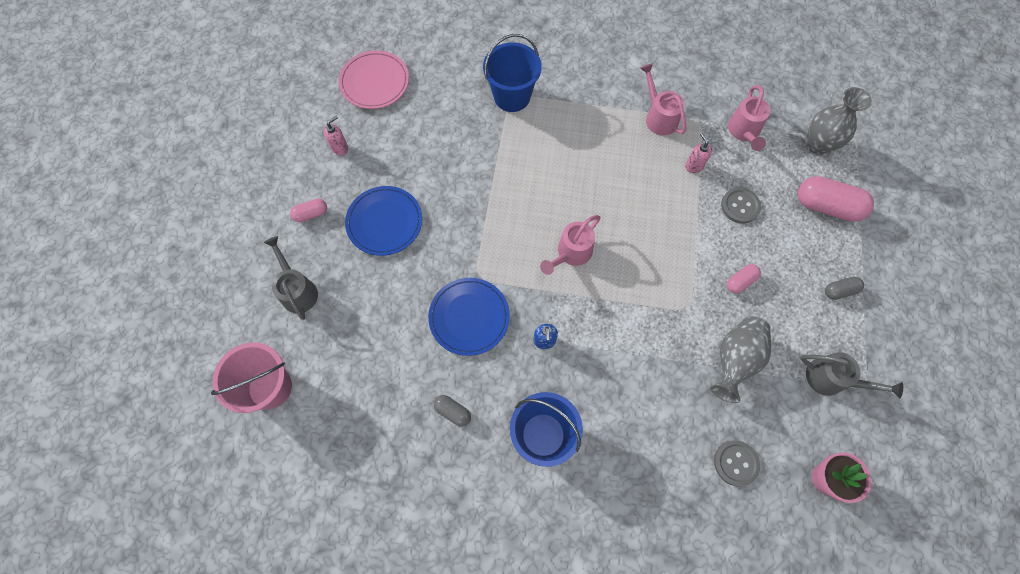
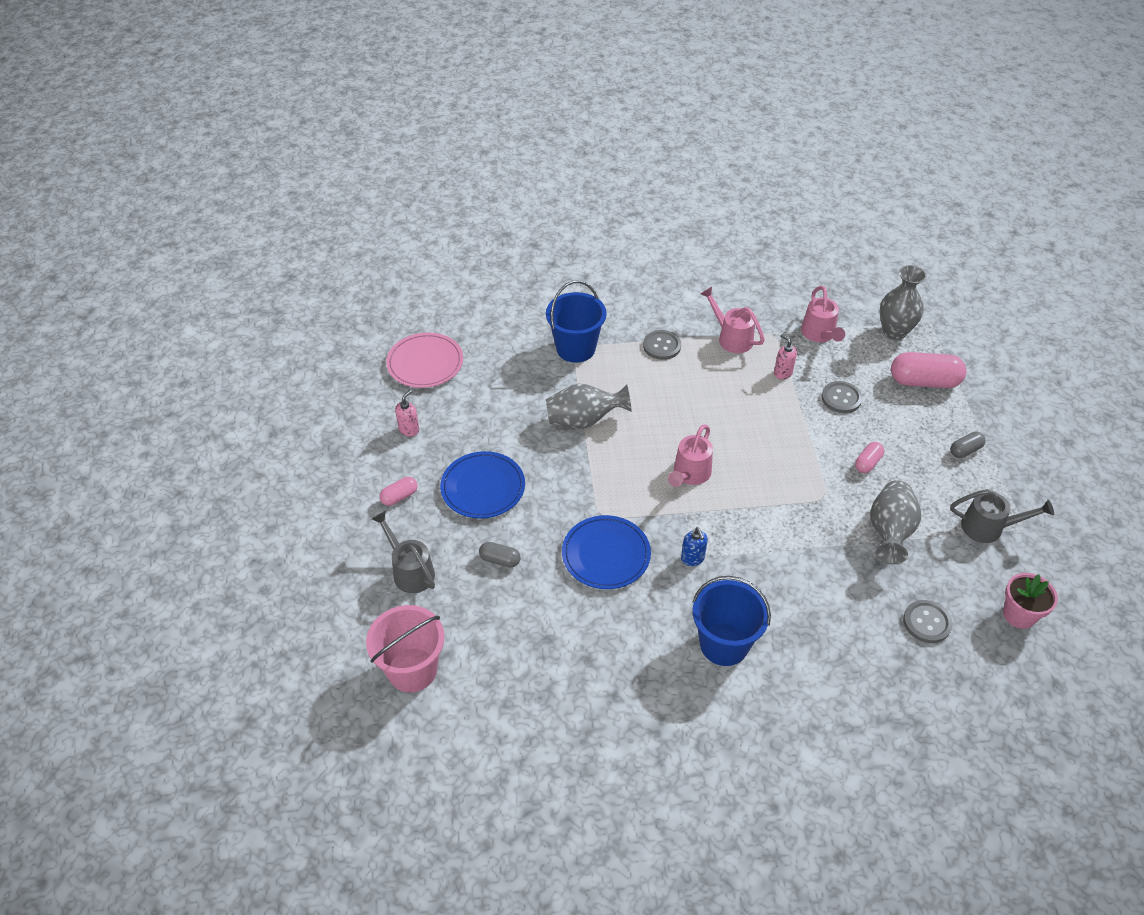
camera: 15 degrees left, 20 degrees down
(453, 412) = (621, 645): grey capsule -> grey capsule (500, 560)
(495, 174) = (584, 420): none -> grey vase
(591, 111) = (662, 346): none -> grey button

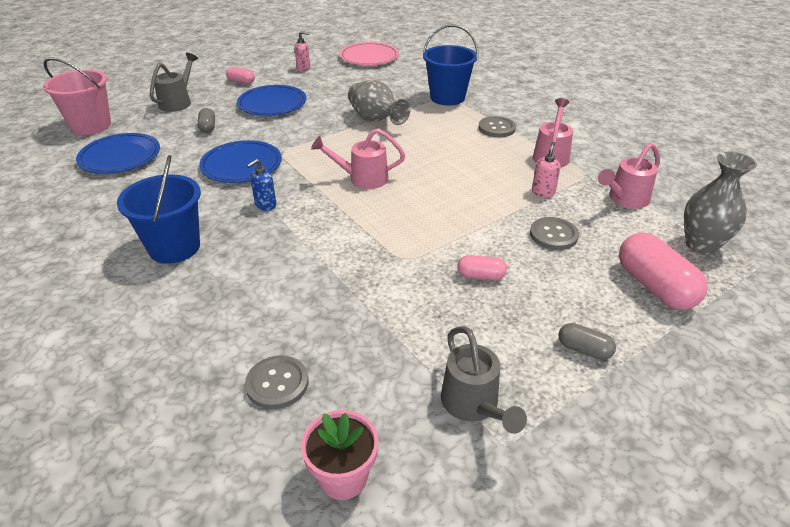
camera: 60 degrees right, 10 degrees down
(516, 654) = (120, 157): none -> blue plate
(889, 532) = (393, 318): grey vase -> none

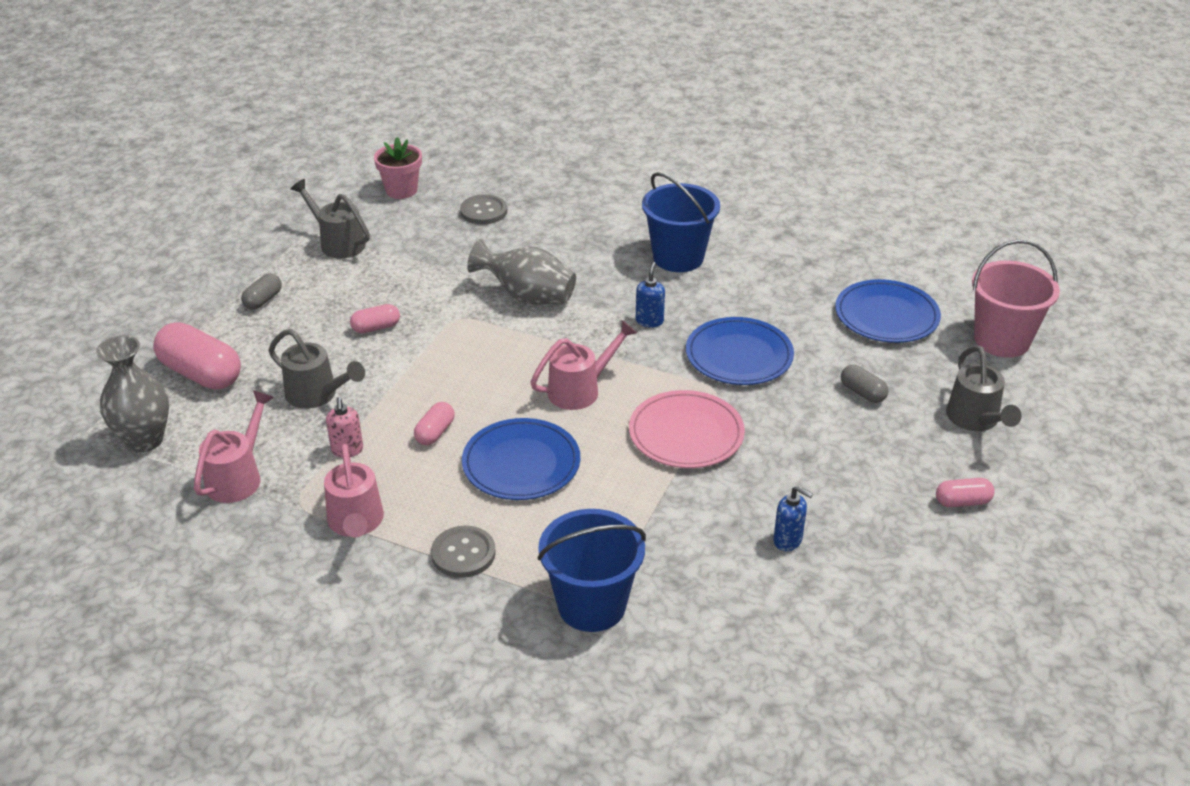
camera: 150 degrees right, 0 degrees up
(272, 104) = (845, 471): blue plate -> blue plate (521, 463)
(303, 69) = (917, 585): pink soap dispenser -> none
(335, 92) = (788, 540): none -> blue soap dispenser
(369, 57) = (849, 685): pink plate -> pink plate (686, 434)
(376, 120) = (658, 498): grey vase -> grey vase (527, 296)
(477, 184) = (435, 432): none -> pink capsule
(553, 235) = (317, 395): grey button -> grey watering can
(584, 350) = (263, 300): grey capsule -> grey capsule turned 60 degrees counterclockwise

